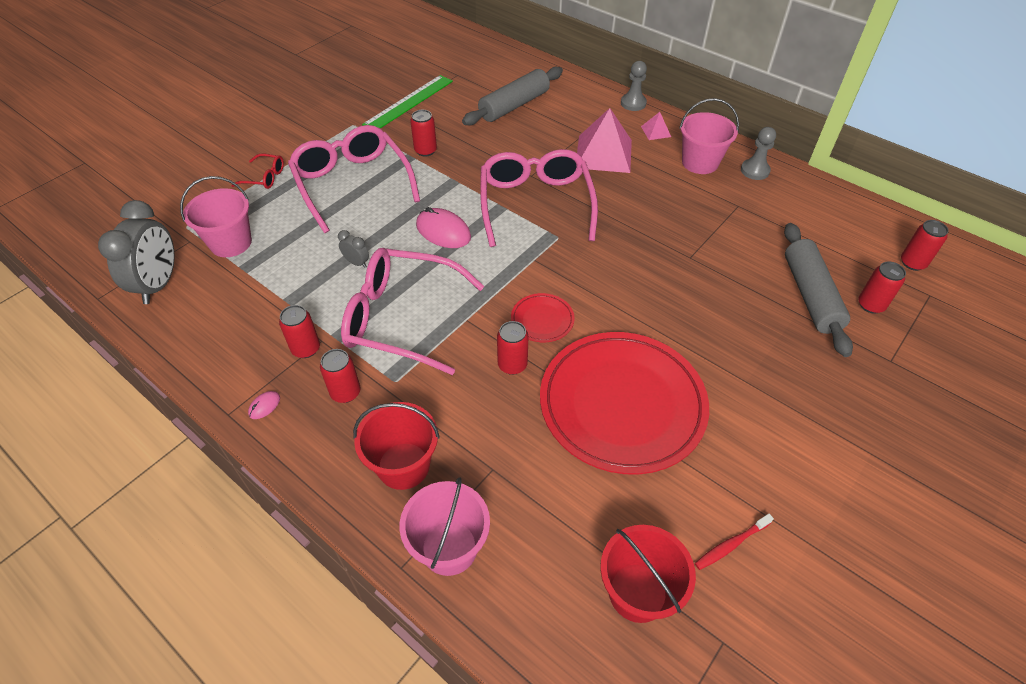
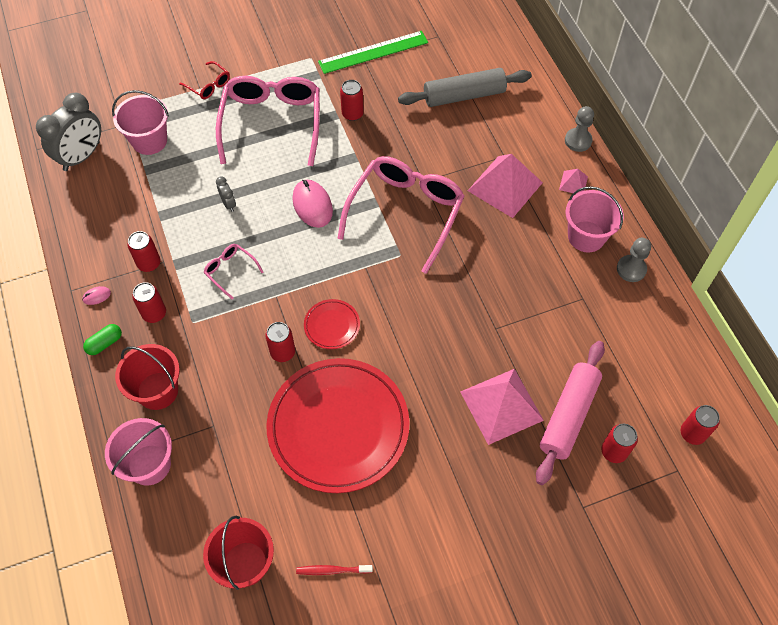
camera: 30 degrees right, 10 degrees up
(306, 448) = (105, 343): none -> green capsule
(402, 318) = (230, 271): pink glasses -> pink glasses, size x0.43
(750, 314) = (501, 406): none -> pink pyramid
(810, 295) = (568, 415): grey rolling pin -> pink rolling pin

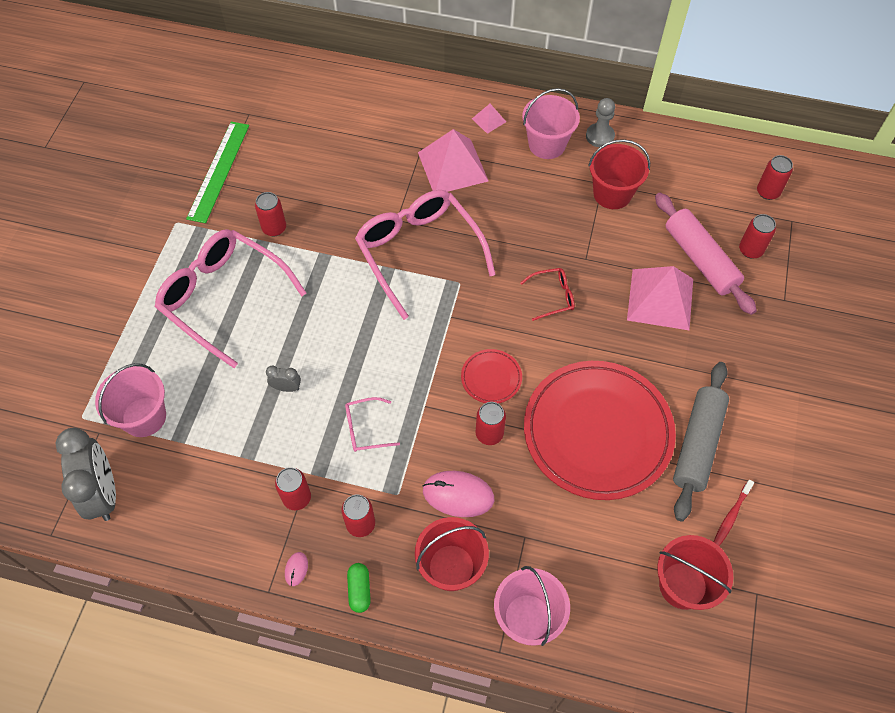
camera: 55 degrees left, 0 degrees up
(209, 85) = (125, 325): red glasses -> red glasses (552, 296)
(312, 205) = (348, 319): pink mouse -> pink mouse (458, 494)
(464, 95) = (332, 136): grey rolling pin -> grey rolling pin (697, 444)
(578, 141) = (450, 91): grey pawn -> none
(578, 311) = (612, 194): none -> red bucket

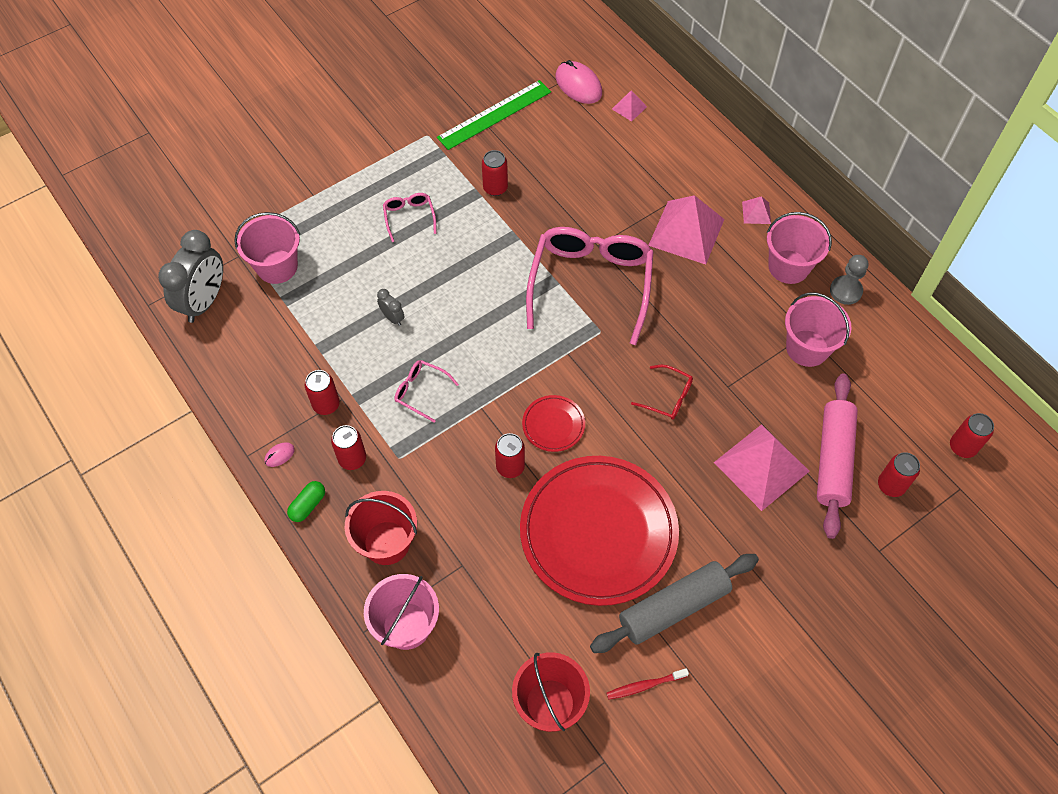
camera: 40 degrees right, 0 degrees up
(224, 298) = (409, 217): pink glasses -> pink glasses, size x0.43
(323, 100) = (629, 108): none -> pink pyramid
(458, 494) = (442, 494): pink mouse -> pink mouse (578, 85)
(612, 194) = (807, 348): red bucket -> pink bucket

